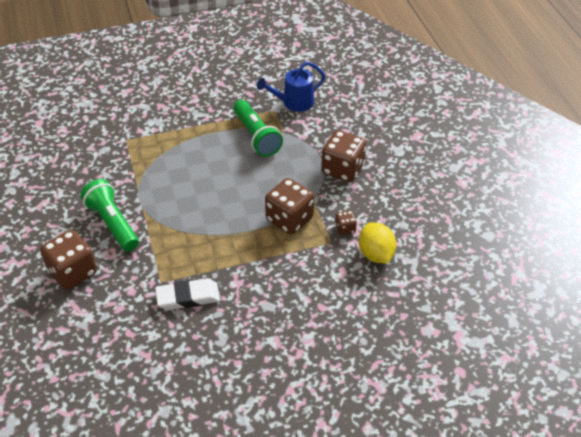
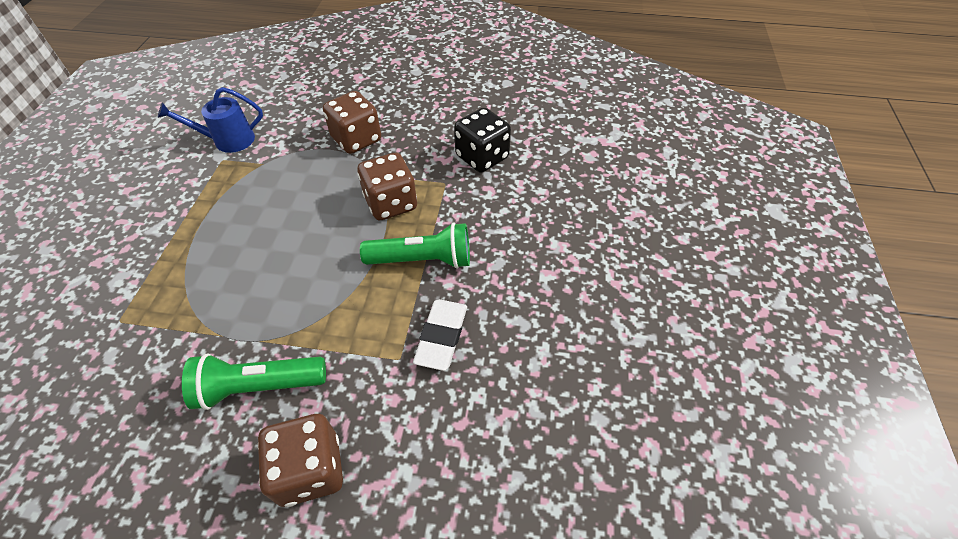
camera: 65 degrees left, 5 degrees up
(256, 136) = (246, 187): green flashlight -> green flashlight (423, 259)
(293, 103) = (228, 140): blue watering can -> blue watering can turned 75 degrees clockwise
(345, 229) = (435, 166): brown dice -> none
(376, 254) = (482, 157): yellow lemon -> black dice

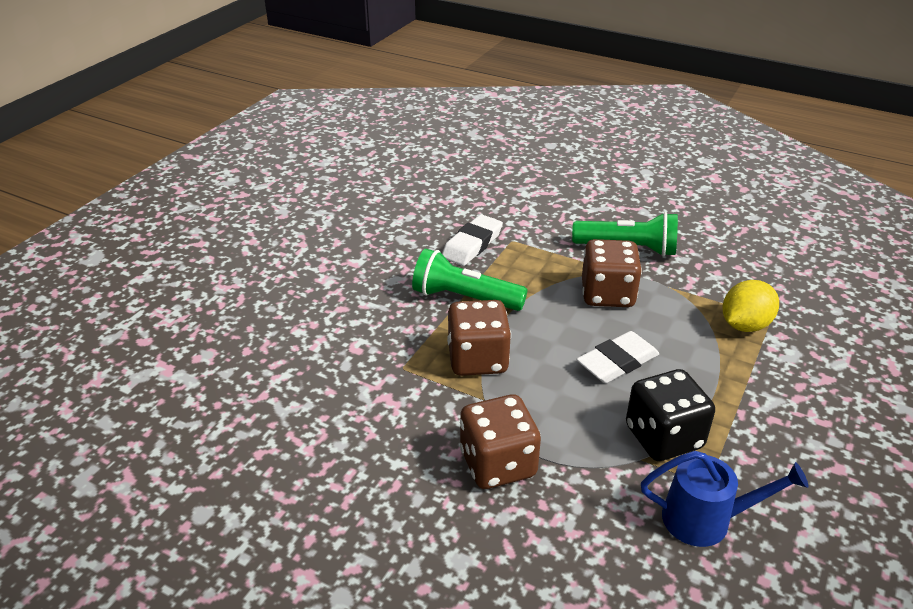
camera: 160 degrees left, 15 degrees down
(150, 302) = (744, 325): none -> yellow lemon
(277, 230) = (617, 362): none -> white eraser
(310, 470) = (588, 205): brown dice -> brown dice (607, 294)
(482, 157) = (336, 388): black dice -> black dice (663, 437)

